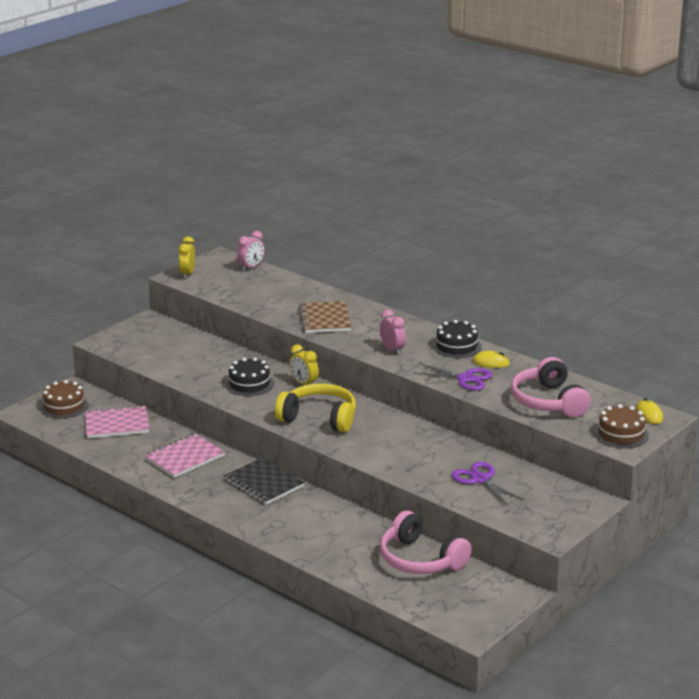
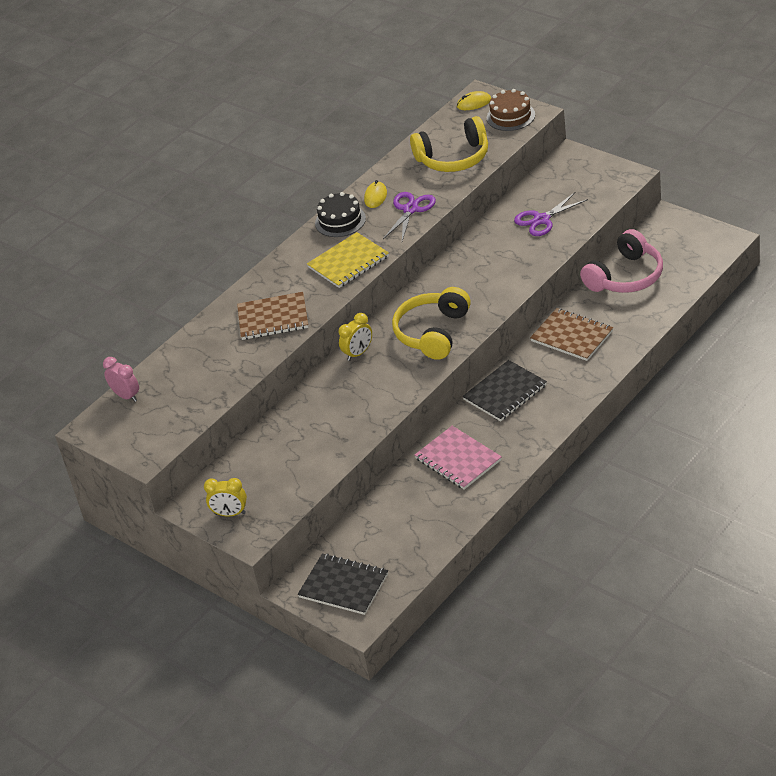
camera: 85 degrees left, 15 degrees up
(64, 406) = (343, 586): brown cake -> black notebook
(117, 424) = (386, 529): pink notebook -> none
(187, 274) = (139, 448): yellow clock -> yellow clock (230, 514)
(249, 384) = (358, 394): black cake -> none
(333, 522) = (571, 336): none -> brown notebook
(392, 350) = (348, 262): pink clock -> yellow notebook
(548, 401) = (453, 158): pink headphones -> yellow headphones

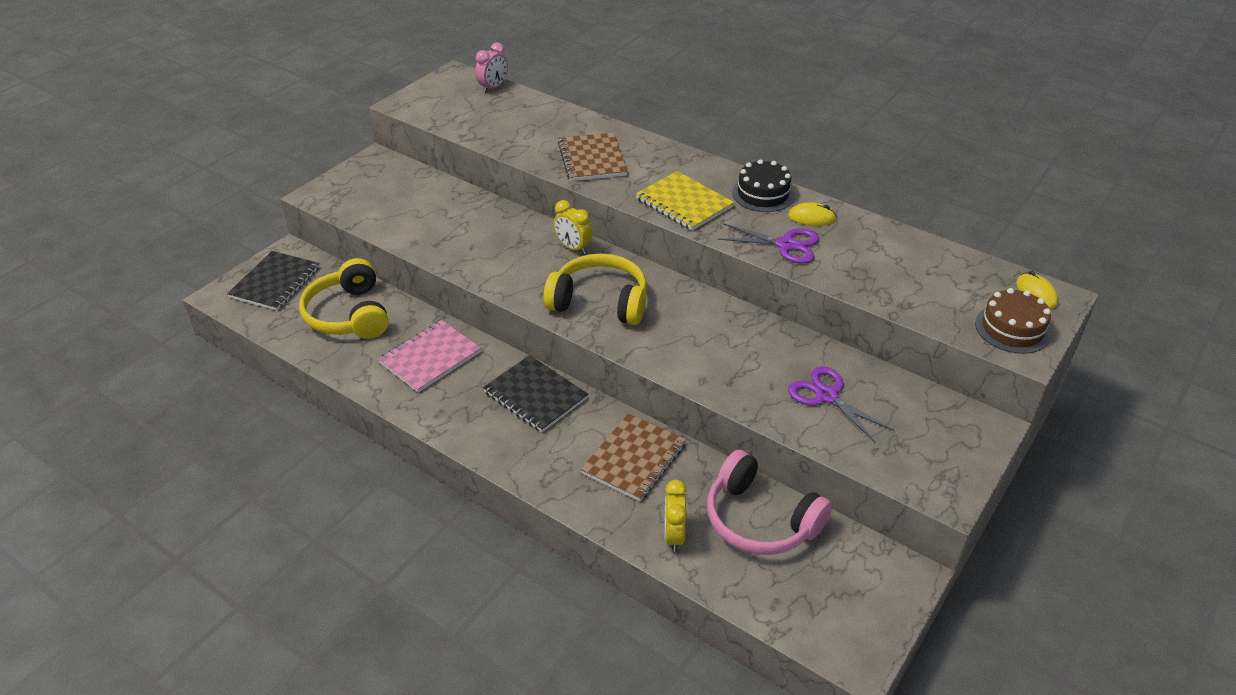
camera: 80 degrees right, 0 degrees up
(230, 514) = (355, 181): yellow clock -> yellow clock (674, 536)
(453, 158) = (901, 277): yellow headphones -> yellow headphones (349, 315)

